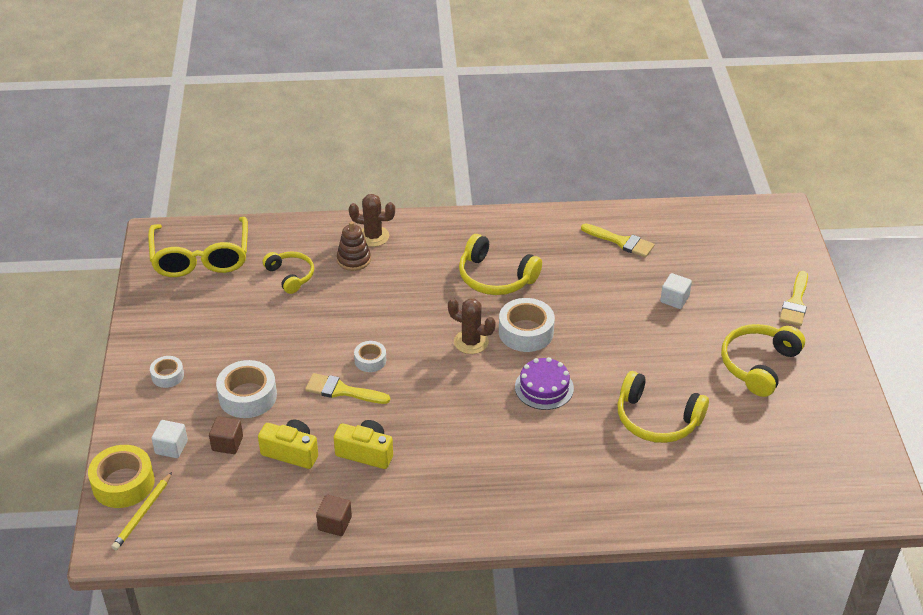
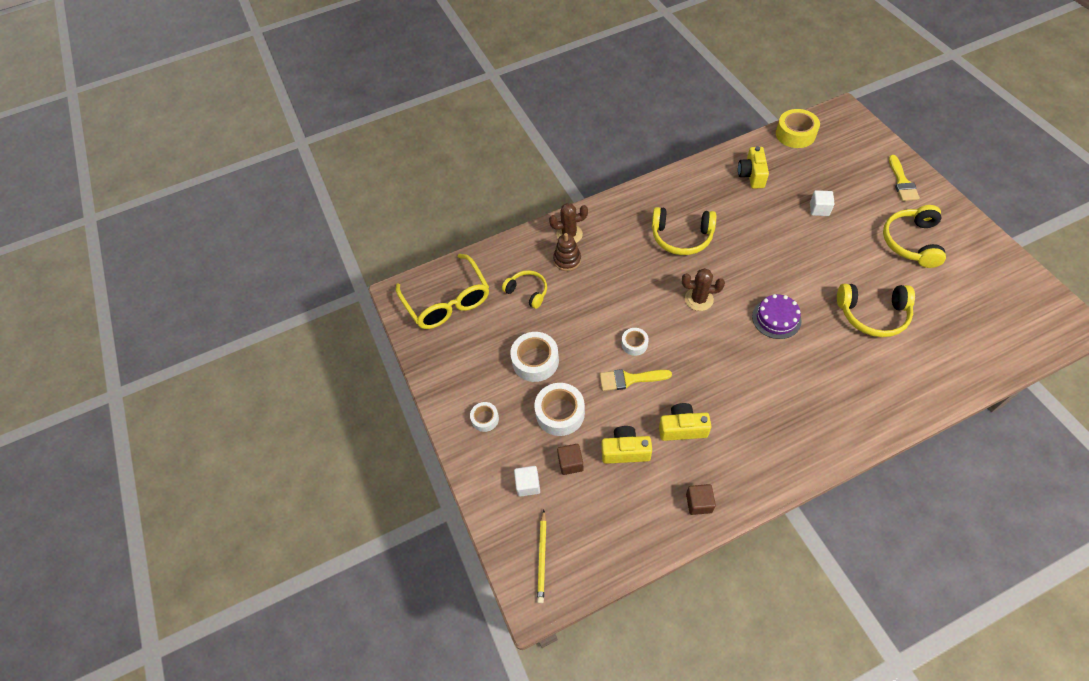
camera: 15 degrees left, 15 degrees up
(123, 483) = (509, 535): yellow tape -> yellow tape (795, 134)
(526, 332) = (733, 276): white tape -> white tape (535, 361)
(621, 242) = (751, 175): yellow brush -> yellow camera

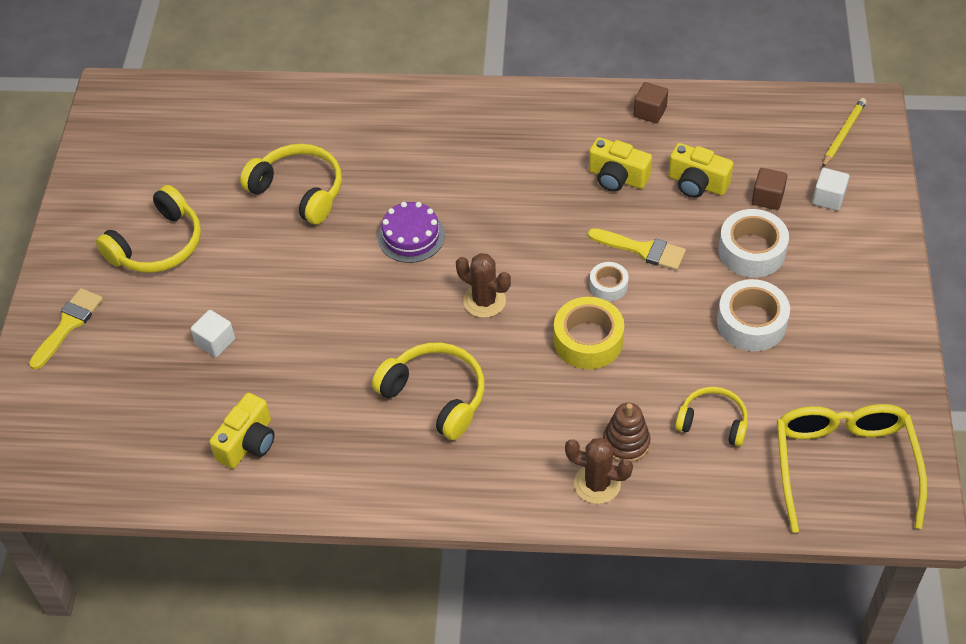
camera: 155 degrees left, 5 degrees down
(485, 419) = (851, 284): white tape -> none
(527, 292) = (713, 422): yellow headphones -> yellow headphones turned 135 degrees clockwise
(795, 134) = (112, 480): yellow tape -> yellow tape (588, 340)

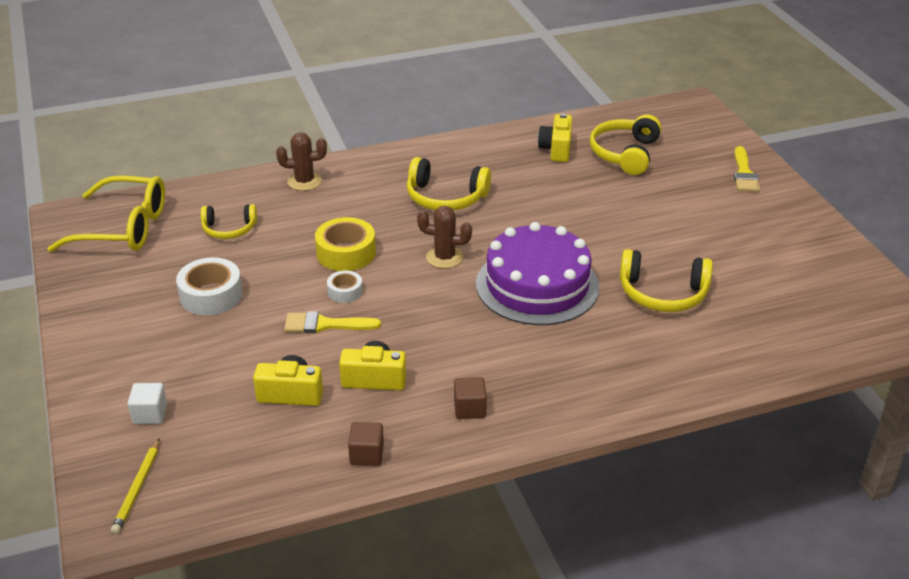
camera: 155 degrees right, 15 degrees down
(158, 245) = (736, 230): yellow headphones -> yellow headphones (624, 154)
(215, 342) = (630, 188): white cube -> none
(411, 236) = (537, 285): purple cake -> purple cake, size x1.96
(626, 443) = (292, 205): brown stacking toy -> none
(751, 251) = (221, 348): white tape -> none
(767, 198) = (214, 398): brown cube -> brown cube (469, 409)
(843, 466) = (123, 228): yellow glasses -> yellow glasses turned 60 degrees counterclockwise

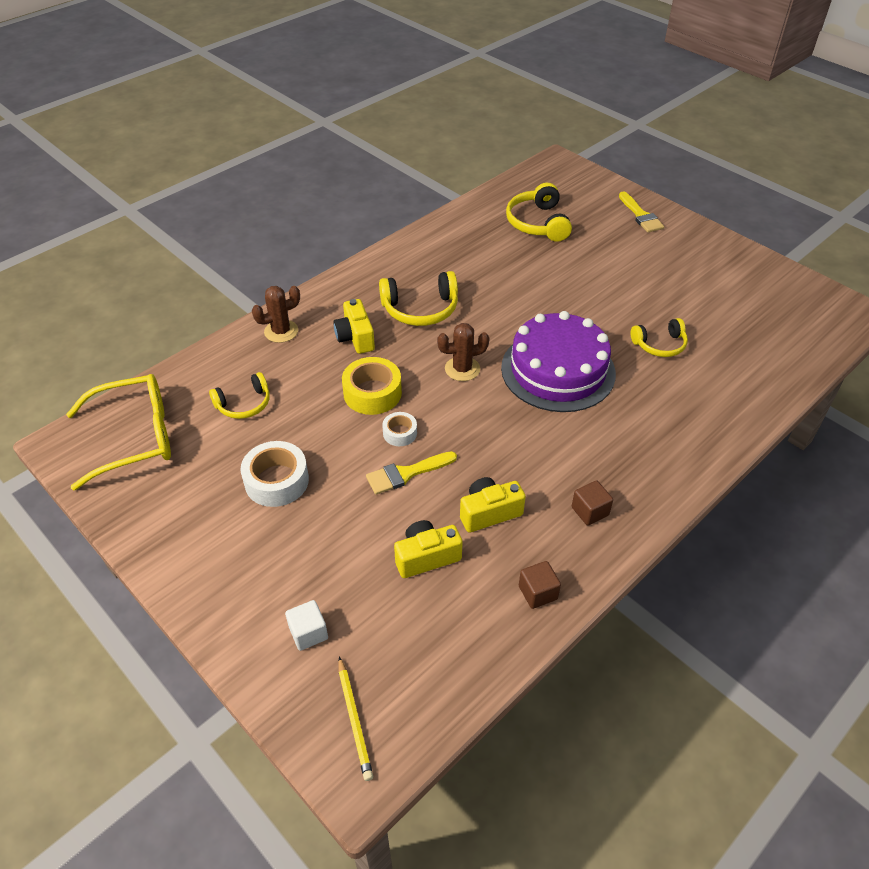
camera: 25 degrees left, 10 degrees up
(556, 149) = (480, 234): yellow camera -> yellow camera (355, 337)
(662, 294) = (660, 345): yellow headphones -> yellow headphones, size x0.65

